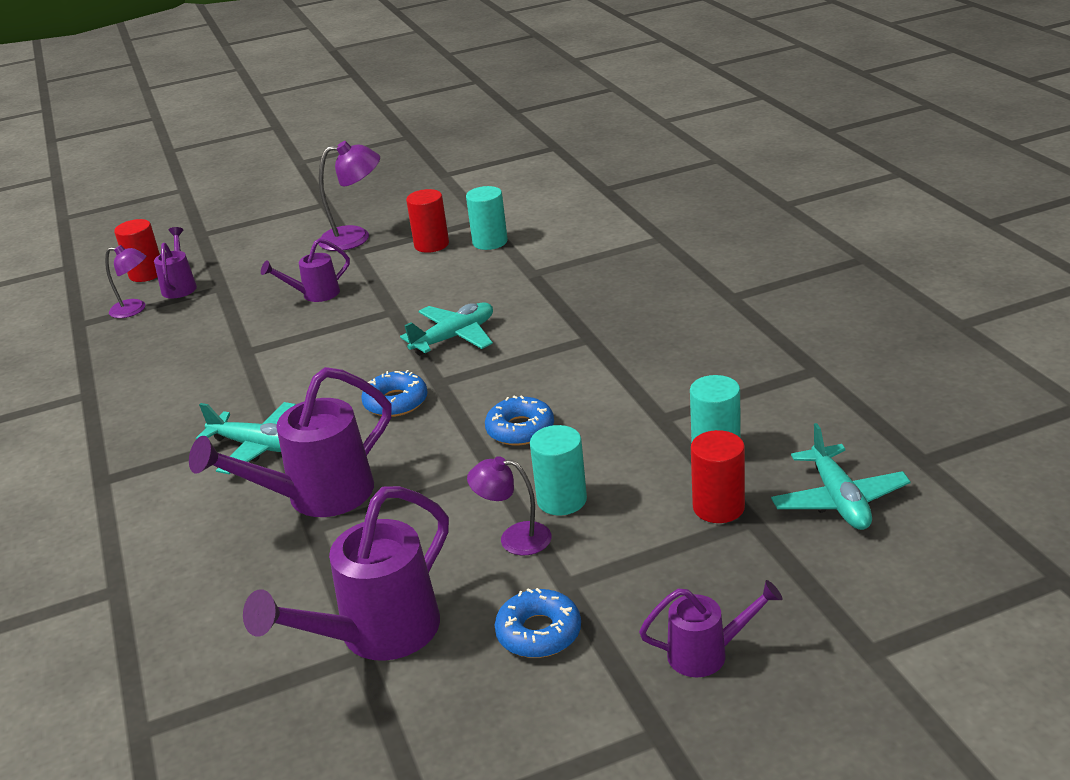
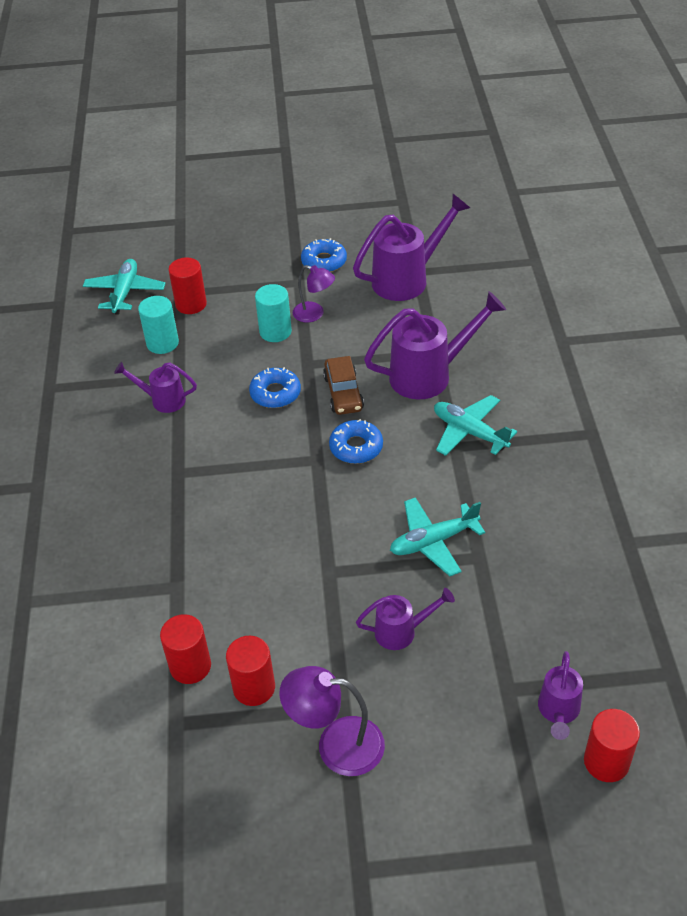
camera: 165 degrees left, 15 degrees up
(135, 309) = (607, 679): purple lamp -> none
(430, 450) = (343, 393): none -> brown car
(454, 337) = (285, 511): turquoise plane -> turquoise plane (433, 541)
(490, 242) = (190, 666): turquoise cylinder -> red cylinder
(707, 654) = (250, 235): purple watering can -> purple watering can (163, 400)

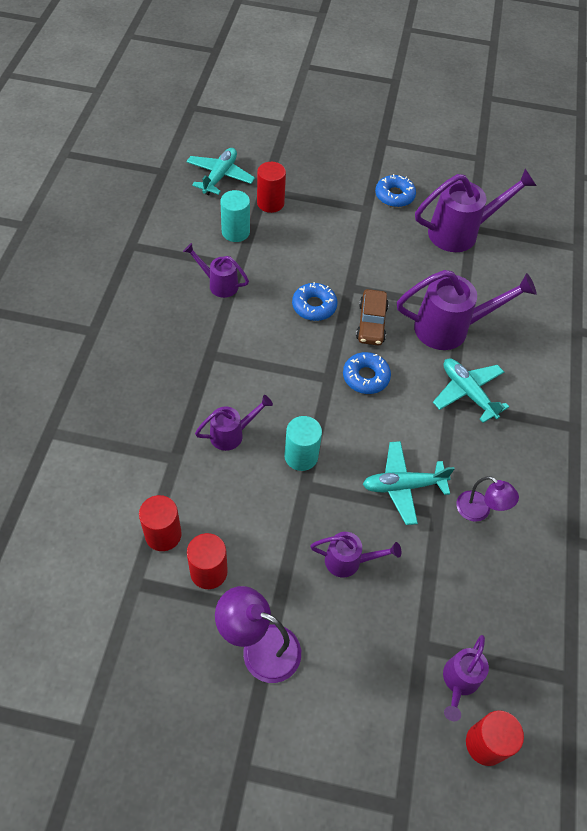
camera: 10 degrees right, 10 degrees up
(230, 545) = (232, 434): none -> purple watering can
(275, 332) = (332, 249): turquoise cylinder -> turquoise cylinder (301, 456)
(314, 314) = (370, 242): purple lamp -> purple lamp (479, 511)

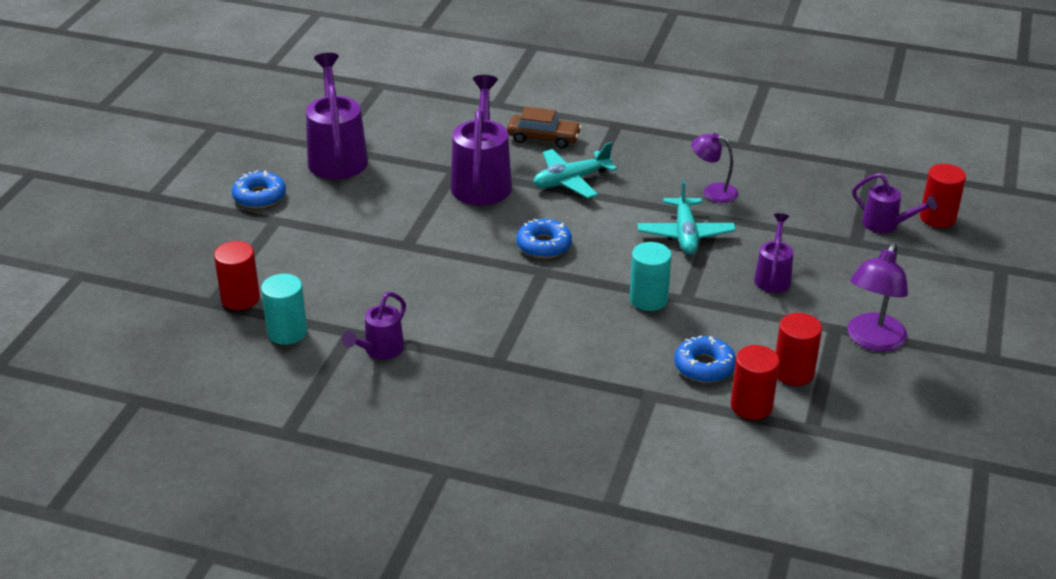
camera: 80 degrees left, 20 degrees down
(220, 176) = (170, 342): turquoise plane -> none
(232, 434) = (617, 349): purple watering can -> none
(314, 306) = (432, 274): blue donut -> blue donut (704, 366)
(371, 323) = (466, 234): brown car -> brown car (543, 138)
(479, 511) = (712, 192): purple lamp -> purple lamp turned 120 degrees counterclockwise

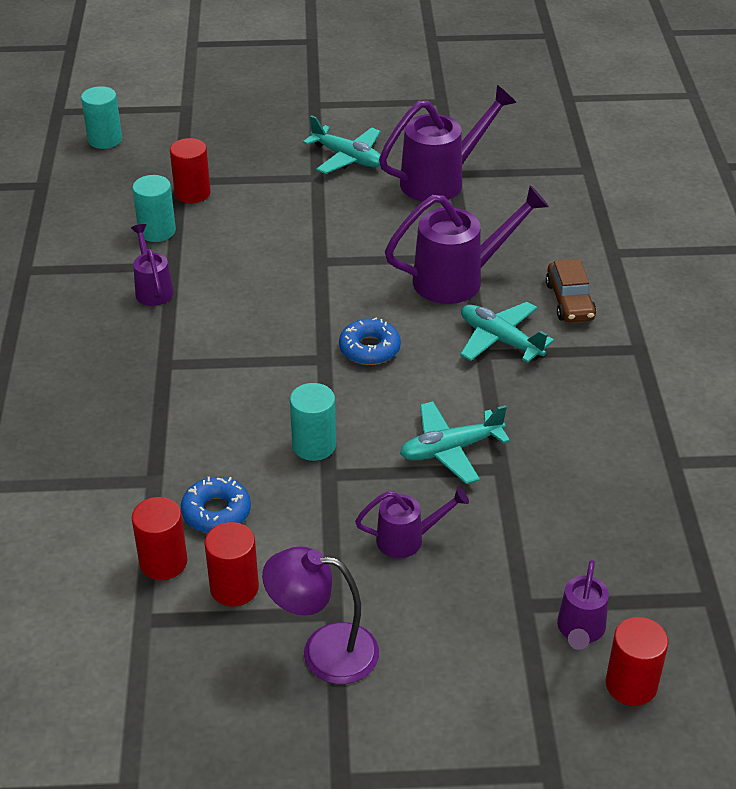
camera: 70 degrees right, 5 degrees up
(89, 340) = (105, 140): none -> turquoise cylinder
(259, 196) = (347, 158): blue donut -> turquoise plane
(380, 350) = (153, 289): purple watering can -> purple watering can turned 60 degrees clockwise
(712, 192) = (551, 455): purple lamp -> none

